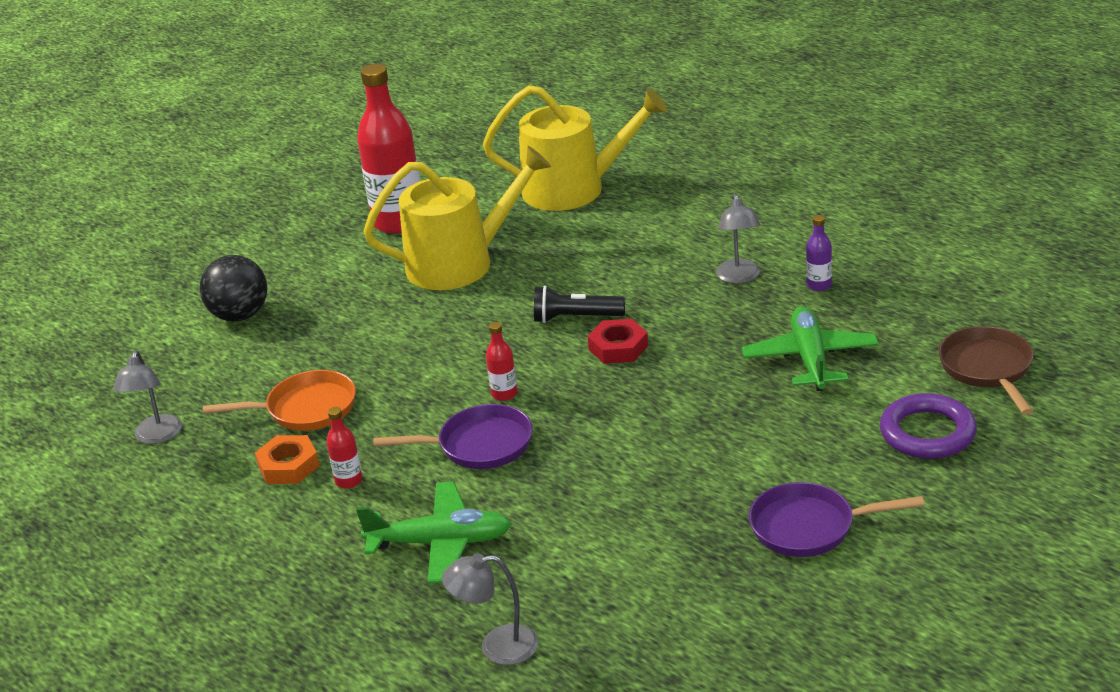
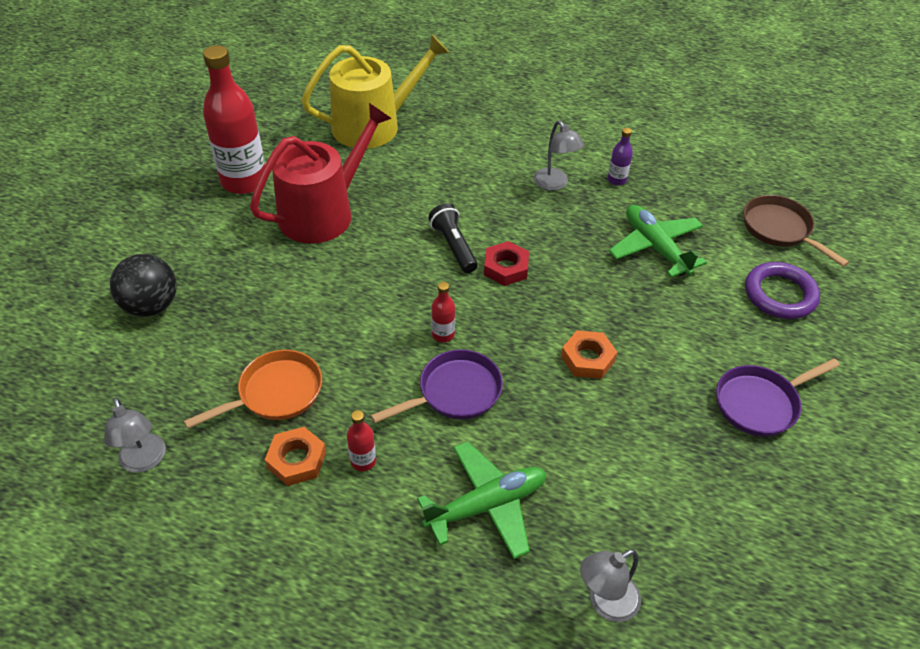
camera: 30 degrees left, 15 degrees up
(460, 263) = (323, 212): yellow watering can -> red watering can
(576, 318) = (454, 246): black flashlight -> black flashlight turned 90 degrees clockwise
(643, 446) = (588, 358): none -> orange nut

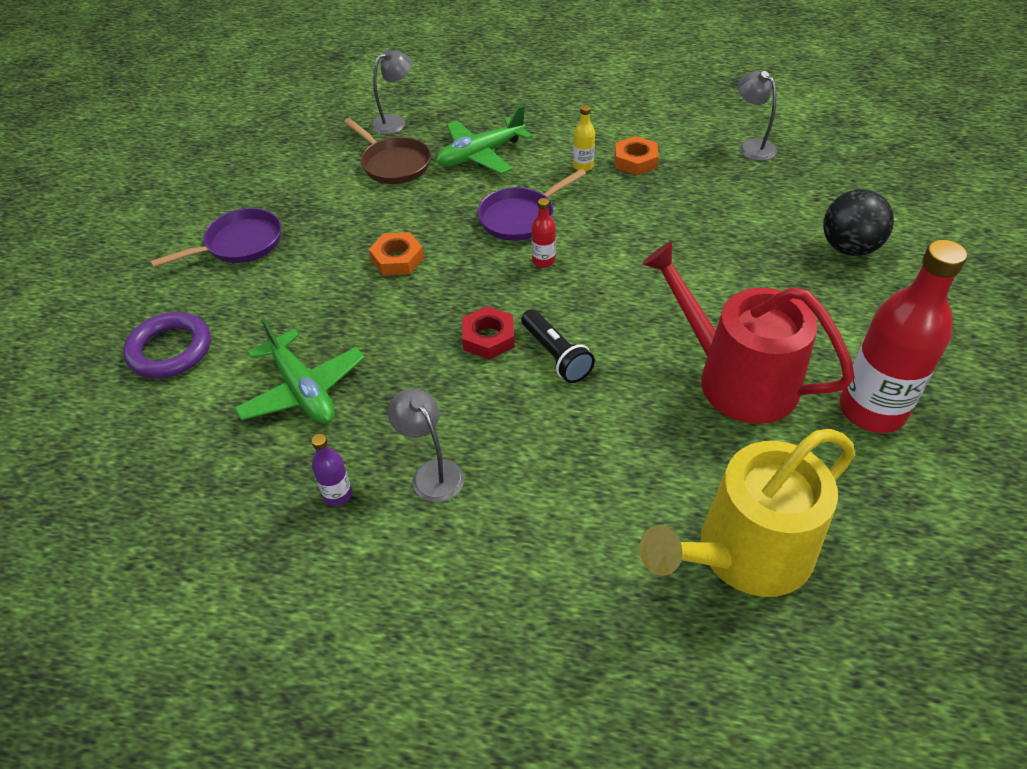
camera: 175 degrees right, 0 degrees up
(275, 393) = (678, 197): orange pan -> none
(323, 212) = (736, 378): red watering can -> red watering can turned 90 degrees clockwise
(363, 461) = (583, 166): red bottle -> yellow bottle
(779, 229) = (125, 441): brown pan -> brown pan (393, 164)

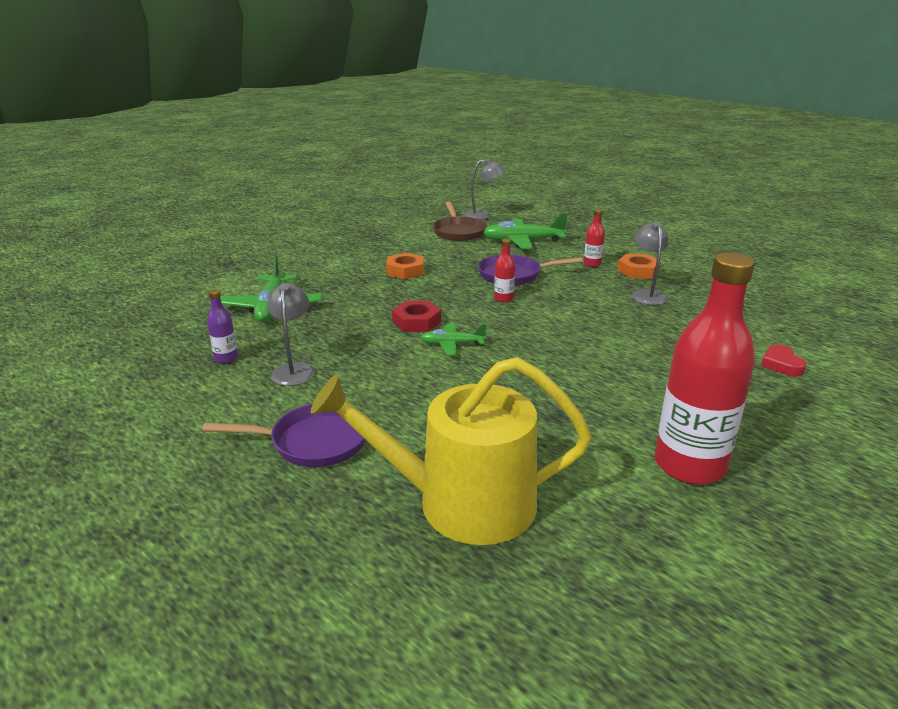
camera: 30 degrees right, 20 degrees down
(170, 350) = (226, 269): purple ring -> none
(240, 244) = (322, 240): purple pan -> purple pan (313, 442)
(555, 355) = (452, 344): black flashlight -> green plane
(583, 166) = (592, 264): yellow bottle -> red bottle
(736, 378) = (581, 403): red watering can -> none
(751, 146) = (751, 288): grey lamp -> grey lamp (647, 294)
(848, 248) = (781, 364): black ball -> red heart

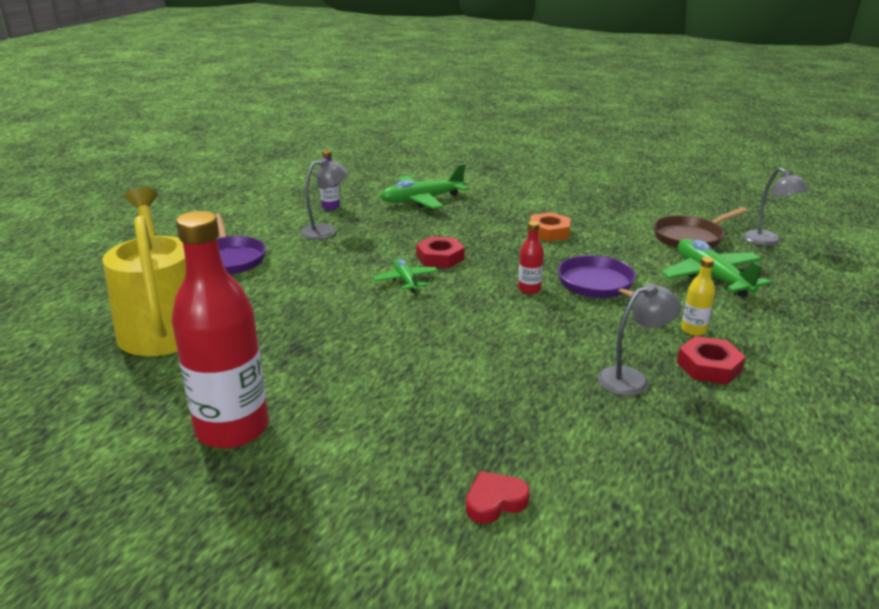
camera: 70 degrees right, 0 degrees up
(592, 264) = (693, 330): red bottle -> yellow bottle
(638, 271) = (709, 366): orange nut -> red nut

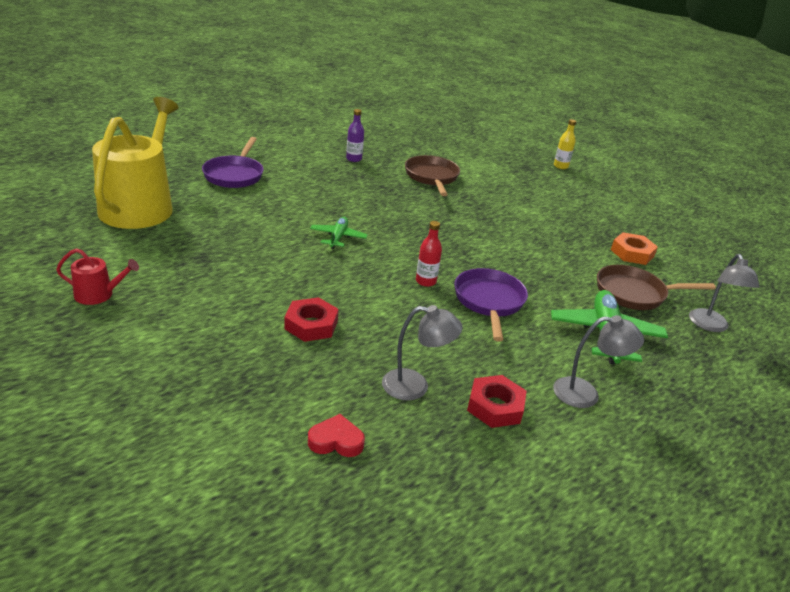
camera: 25 degrees right, 5 degrees up
(232, 429) = (98, 294): red bottle -> red watering can
(325, 231) = (327, 177): grey lamp -> grey lamp (586, 394)
(422, 200) = (432, 177): green plane -> brown pan
(440, 257) = (387, 229): red nut -> red nut (311, 325)
(495, 501) = (197, 423): red heart -> red heart (336, 441)
(549, 232) = (505, 241): orange nut -> orange nut (632, 253)
(693, 330) = (523, 372): yellow bottle -> yellow bottle (560, 166)

